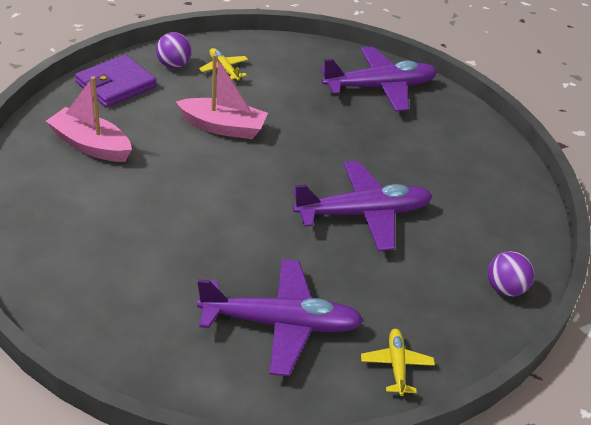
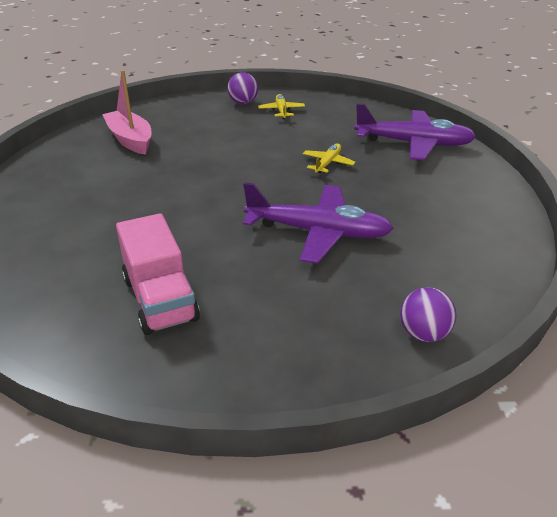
camera: 30 degrees right, 5 degrees down
(116, 85) = (186, 108): purple wallet -> none
(223, 127) = (245, 147): pink boat -> none
(280, 324) = (160, 299): purple plane -> pink truck
(396, 365) = (242, 370): yellow plane -> yellow plane (327, 163)

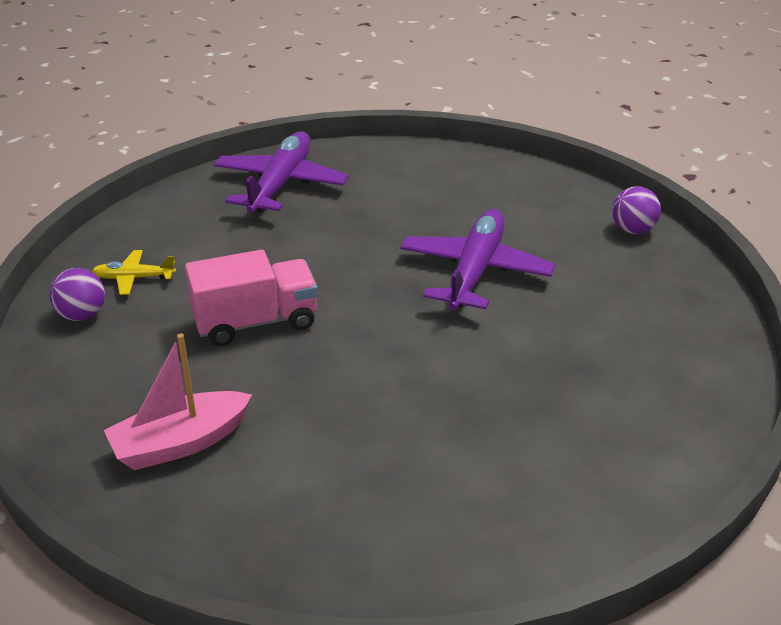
camera: 85 degrees left, 0 degrees up
(160, 299) = (605, 387): pink truck -> pink truck (255, 322)
(327, 163) = (316, 251): yellow plane -> none

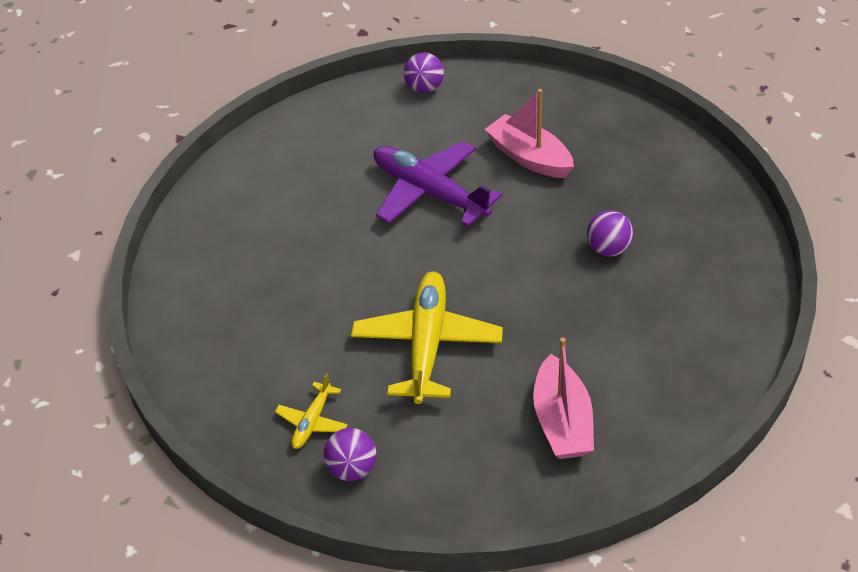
camera: 65 degrees left, 10 degrees up
(255, 322) = (427, 345): pink truck -> yellow plane
(280, 185) = (214, 284): purple plane -> none
(468, 423) = (608, 249): none -> purple ball
(580, 327) = (529, 157): none -> pink boat

